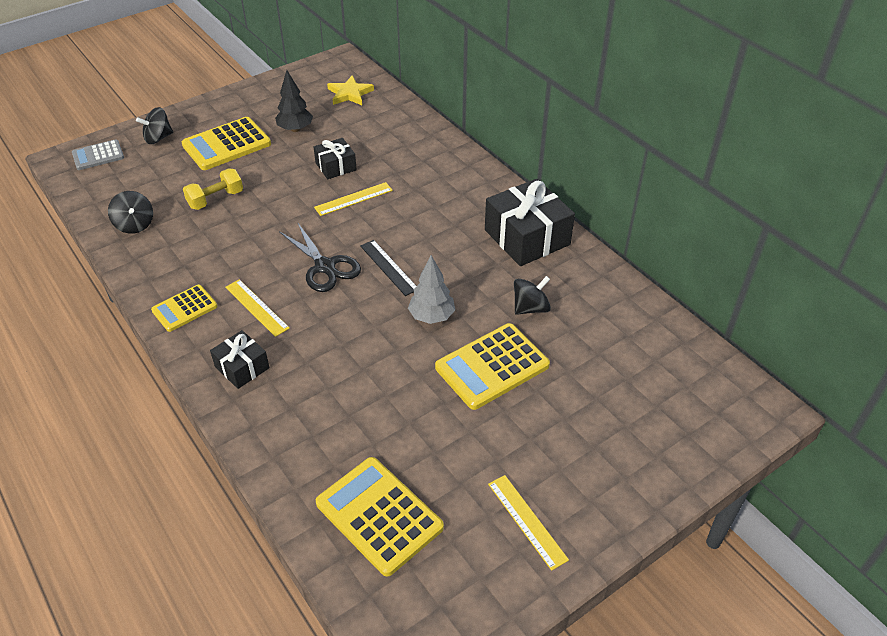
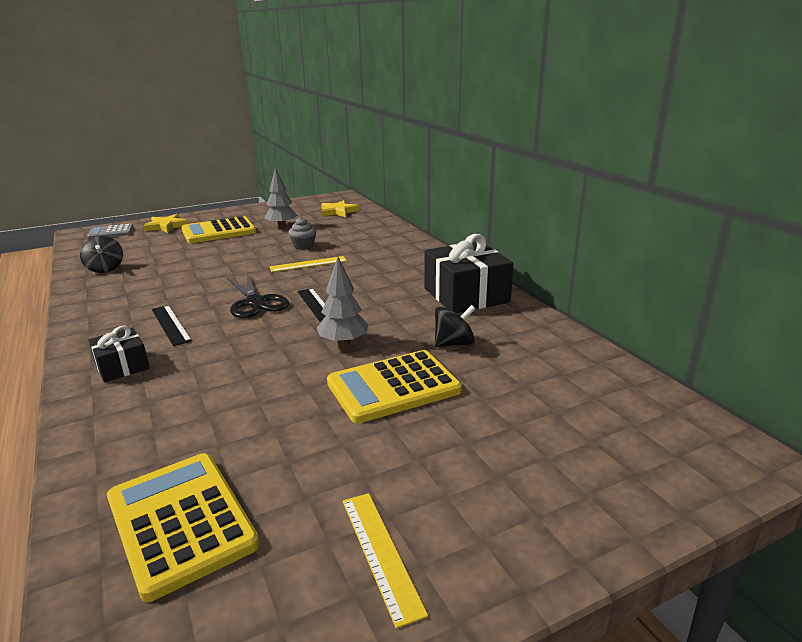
camera: 10 degrees right, 20 degrees down
(158, 138) = (166, 226): black spinning top -> yellow star
(184, 308) = (102, 321): yellow calculator -> none
(215, 199) = (186, 258): yellow dumbbell -> none
(257, 307) = (170, 324): yellow ruler -> black ruler
(295, 129) = (281, 226): black tree -> grey tree
(336, 166) = (303, 246): black gift -> grey cupcake

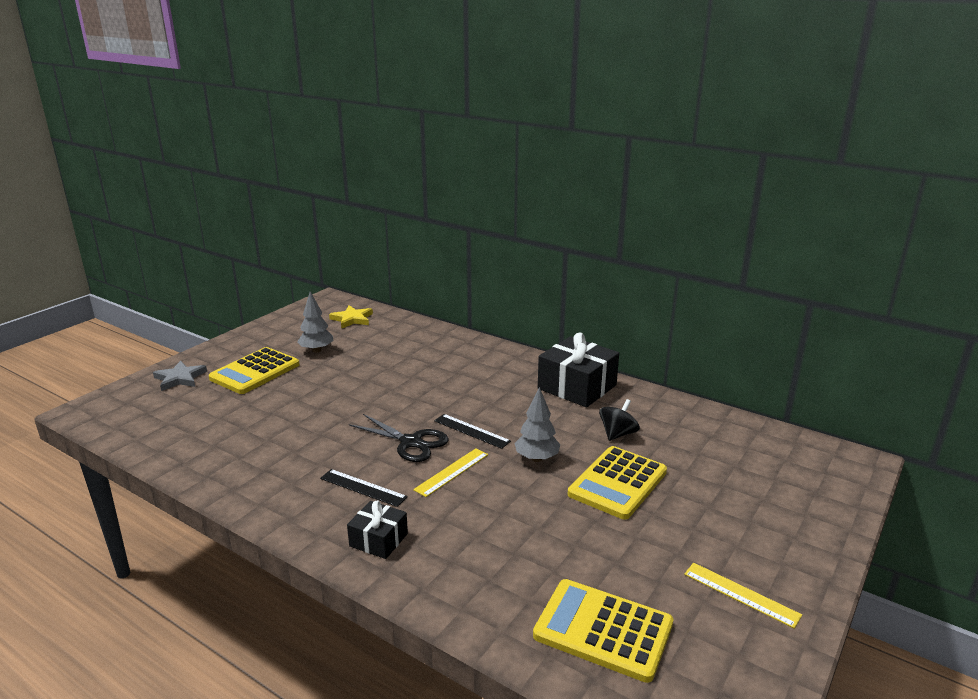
camera: 30 degrees left, 0 degrees up
(105, 268) = (192, 448): black spinning top -> none
(111, 232) = (120, 402): grey calculator -> none
(166, 226) = (180, 378): yellow star -> grey star
(303, 246) = (372, 369): grey cupcake -> none
(308, 264) = (404, 389): yellow ruler -> yellow ruler (452, 472)

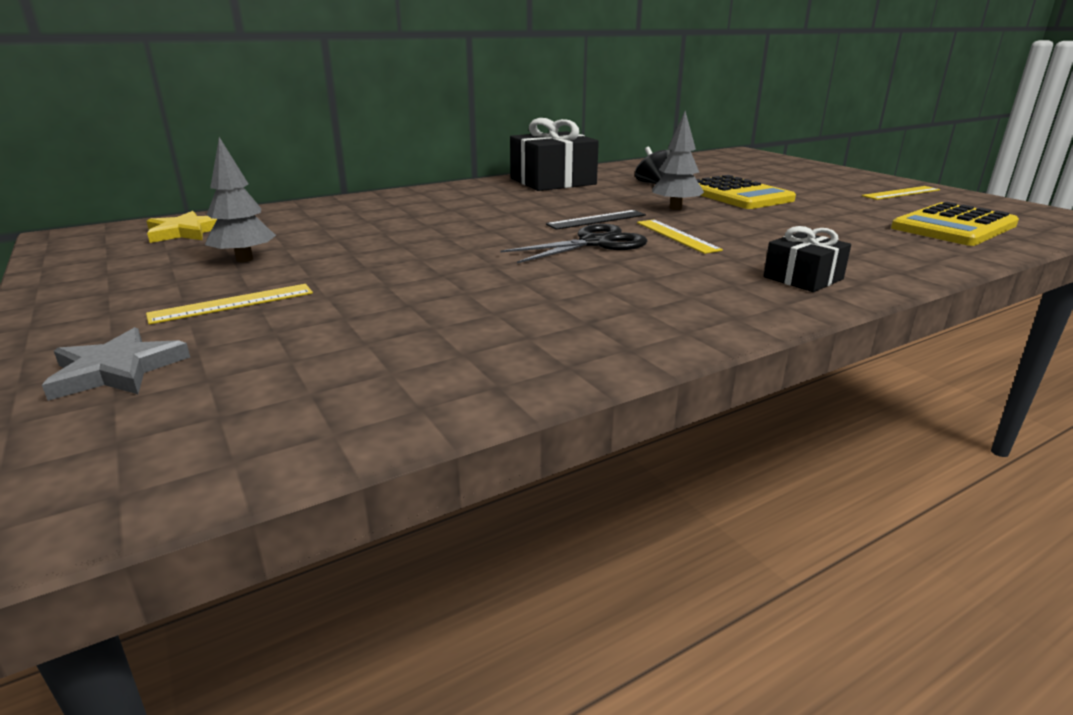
camera: 65 degrees left, 0 degrees up
(255, 372) = (232, 303): yellow calculator -> yellow ruler
(363, 487) = (682, 273): black ruler -> none

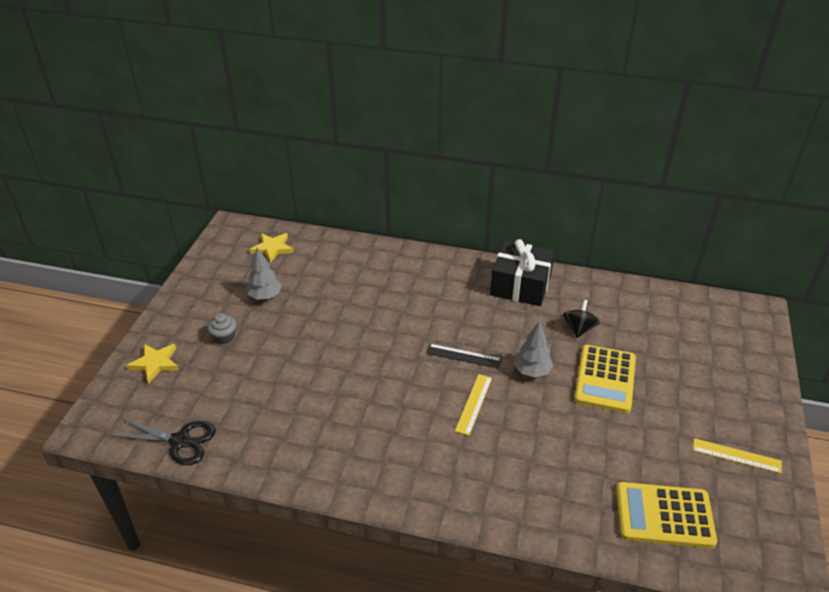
camera: 45 degrees right, 15 degrees up
(117, 370) = (155, 363): grey star -> yellow star
(232, 303) = (224, 337): yellow ruler -> grey cupcake
(595, 243) = (421, 382): black scissors -> black scissors (180, 441)
(803, 278) = (459, 488): black gift -> none

